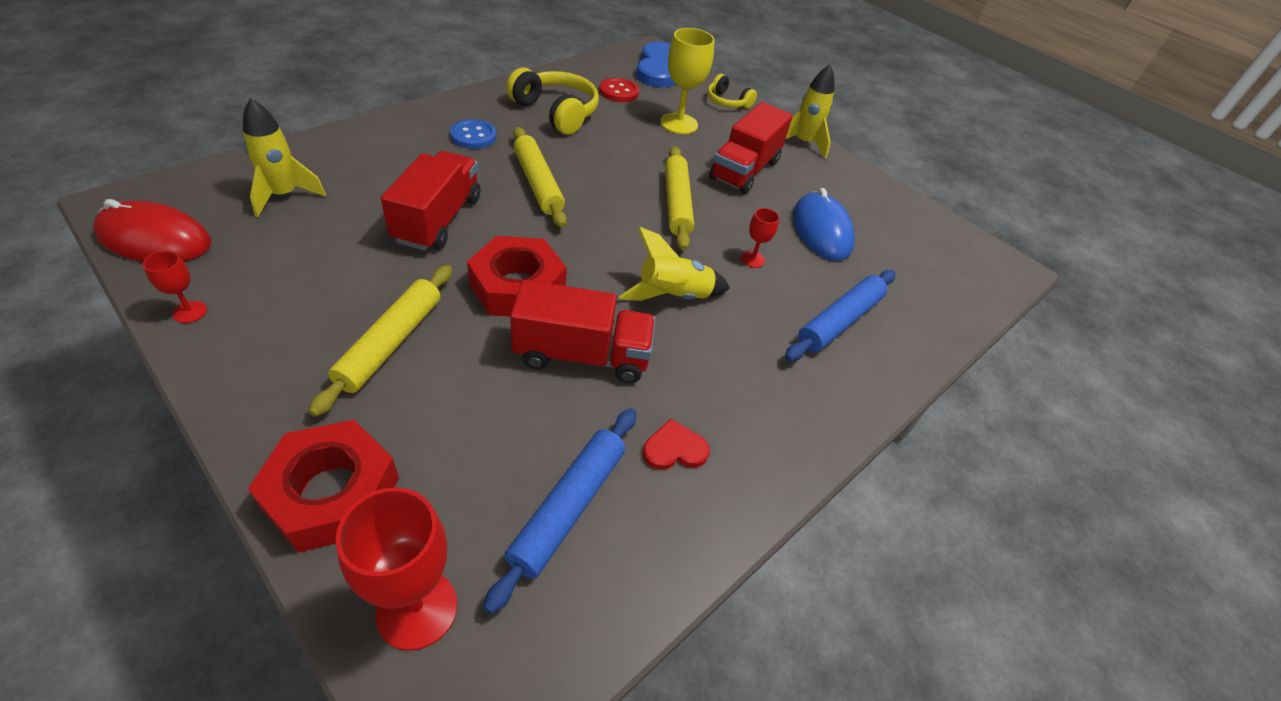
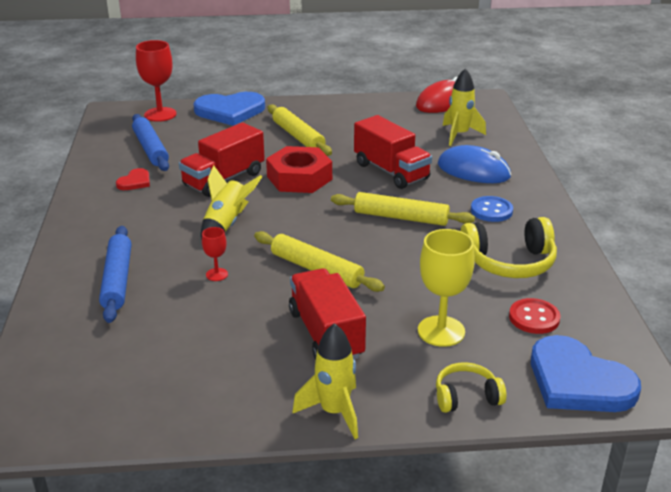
camera: 135 degrees right, 15 degrees down
(190, 312) = (374, 102): red goblet -> none
(332, 493) = (230, 111): red nut -> blue heart
(821, 231) = (201, 331): blue mouse -> blue mouse (473, 170)

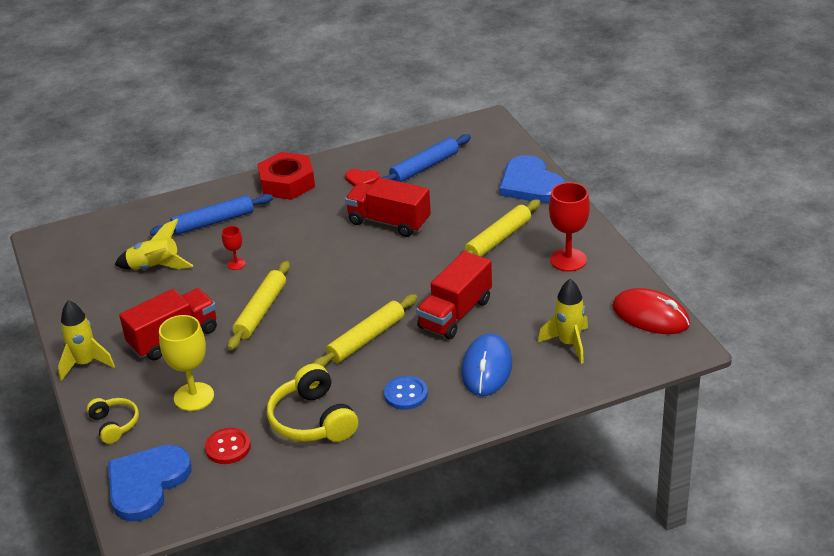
camera: 75 degrees right, 5 degrees up
(160, 114) = (497, 149): red goblet -> red goblet (568, 260)
(227, 224) = (312, 246): yellow rocket -> yellow rocket (155, 268)
(299, 178) = (413, 262): red nut -> red nut (287, 183)
(401, 217) = (366, 339): yellow rolling pin -> yellow rolling pin turned 45 degrees clockwise

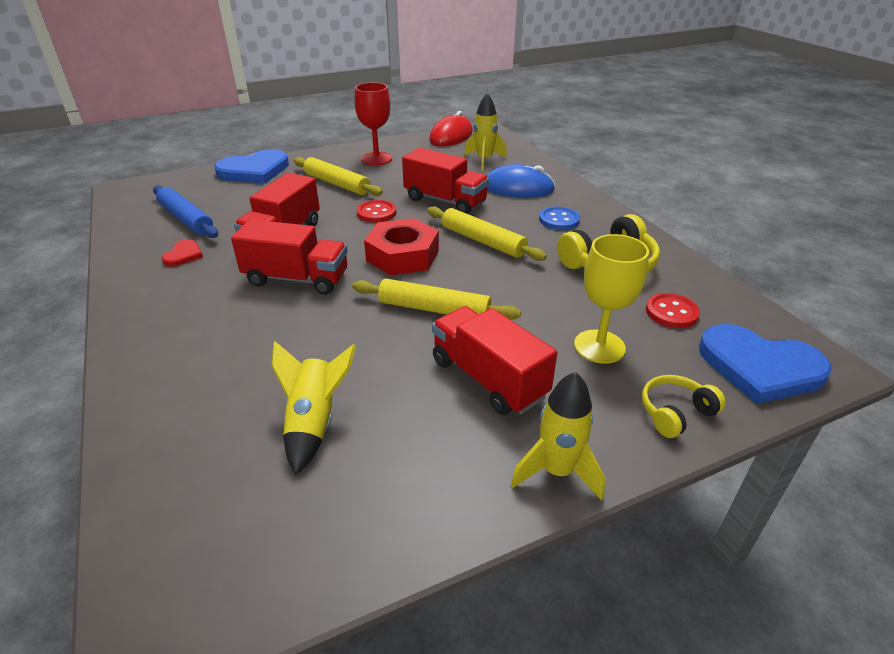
camera: 95 degrees left, 0 degrees up
(213, 222) = (213, 371): blue rolling pin -> none
(236, 264) = (329, 338): red goblet -> none
(287, 183) = (151, 310): red nut -> red nut (402, 256)
(317, 239) = (297, 279): none -> red truck
(429, 270) = (376, 213): none -> red button

